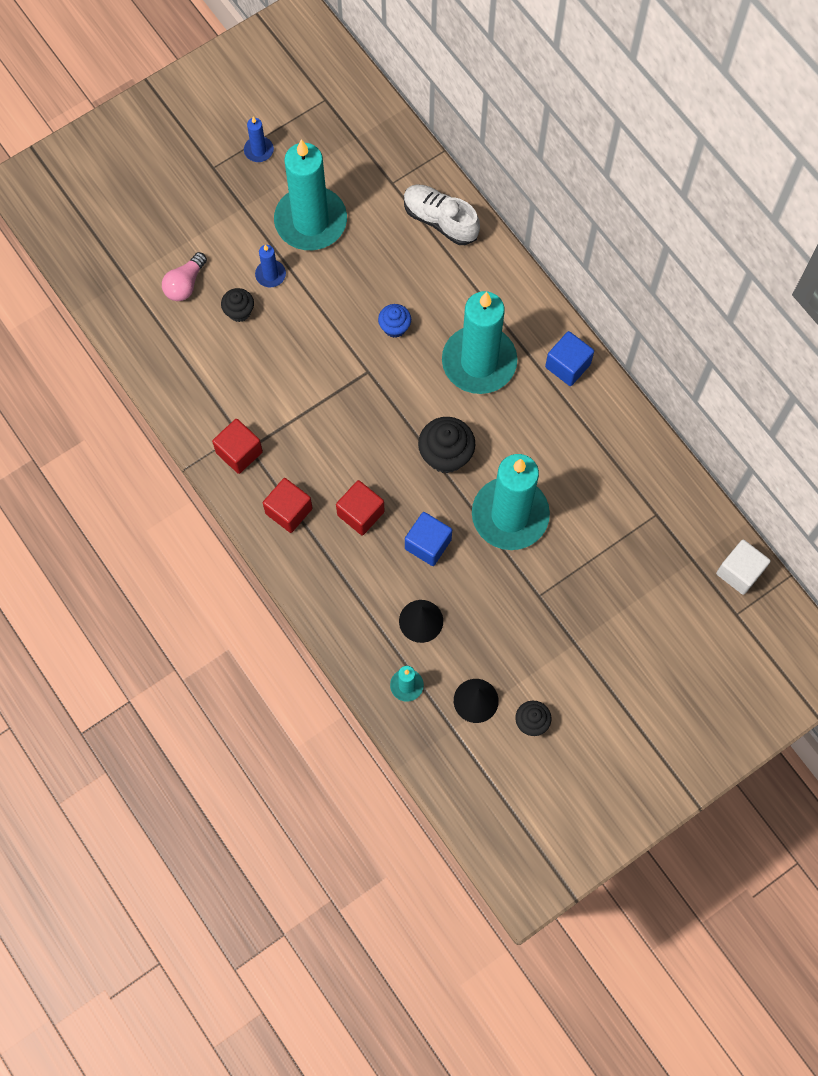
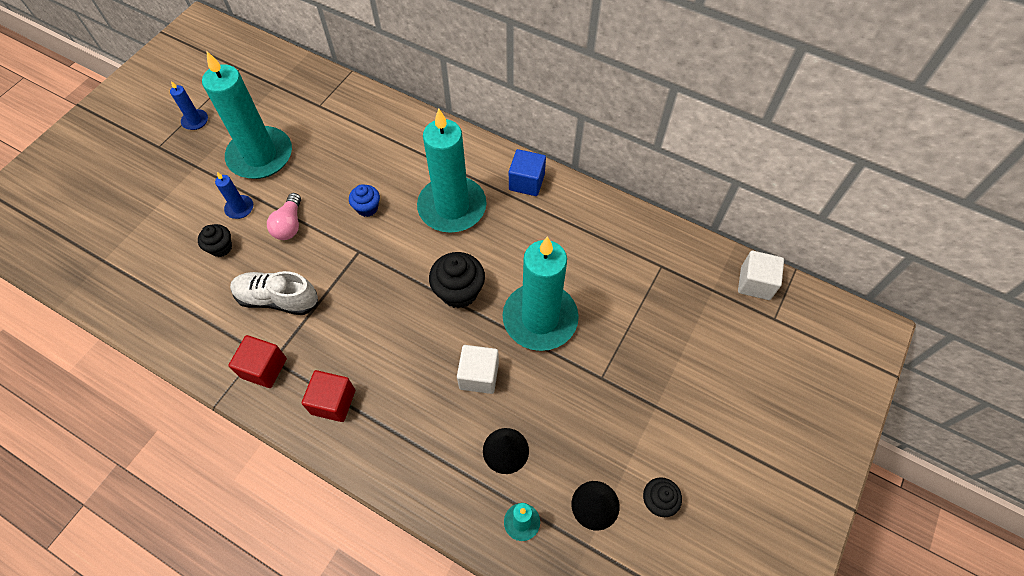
camera: 25 degrees left, 10 degrees down
(185, 284) = (162, 244): pink light bulb -> pink light bulb (289, 225)
(360, 513) = (403, 374): red cube -> none
(428, 544) = (479, 375): blue cube -> white cube
(440, 220) = (370, 117): white shoe -> white shoe (277, 299)

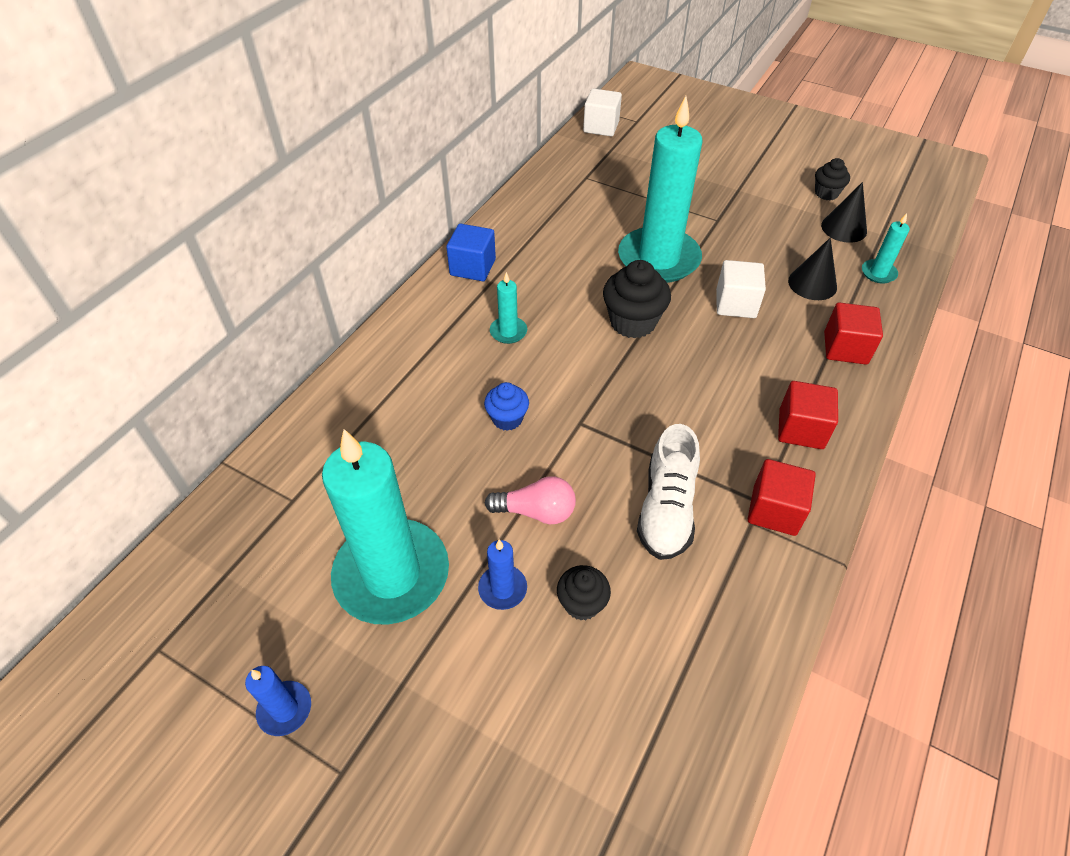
camera: 90 degrees left, 10 degrees down
(418, 460) = (845, 348): none -> red cube
(452, 207) = (508, 332): turquoise candle -> turquoise candle, size x0.42

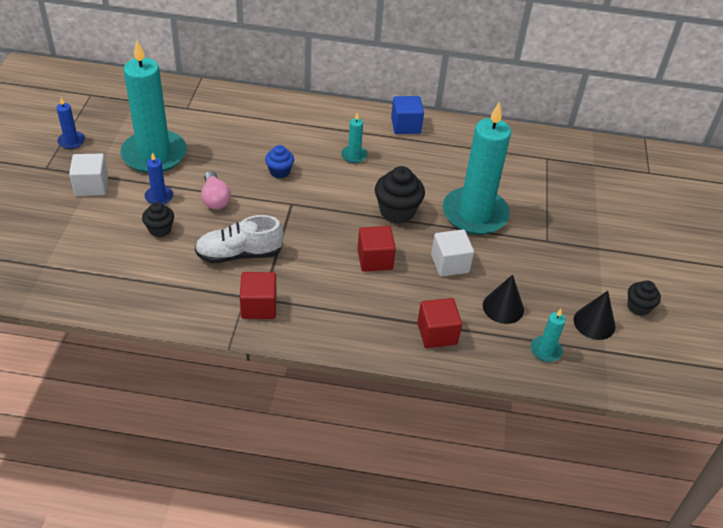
camera: 65 degrees right, 5 degrees down
(601, 127) = (622, 153): white cube -> white cube (91, 186)
(801, 429) = (337, 314): red cube -> red cube (375, 259)

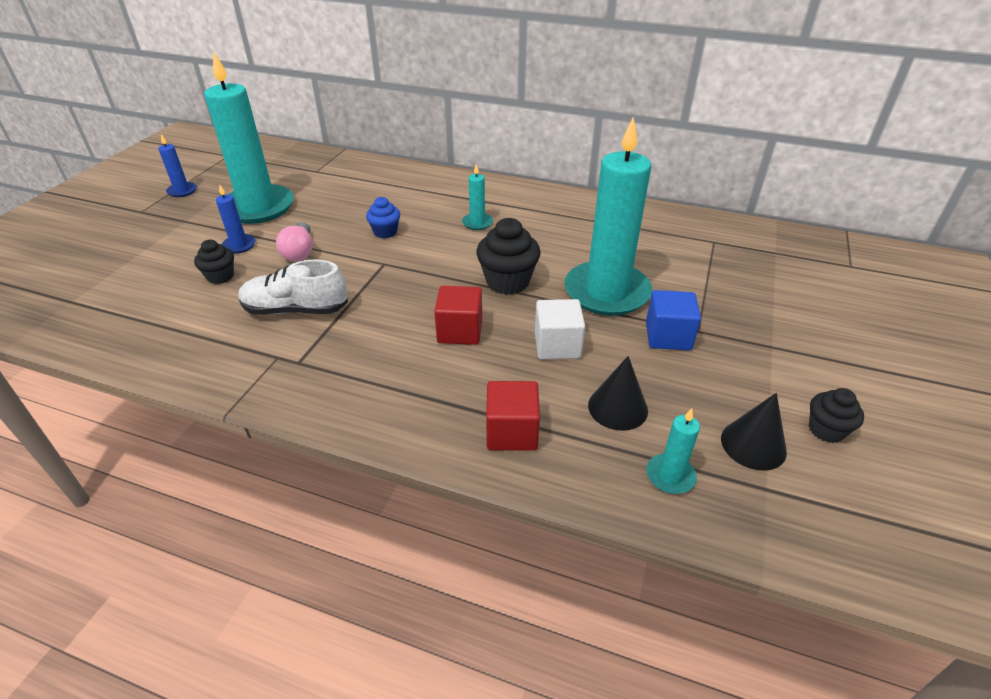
camera: 15 degrees right, 5 degrees down
(91, 186) = (175, 230): white cube -> none
(259, 306) = (288, 370): red cube -> none
(406, 126) = (548, 200): blue cube -> blue cube (668, 336)

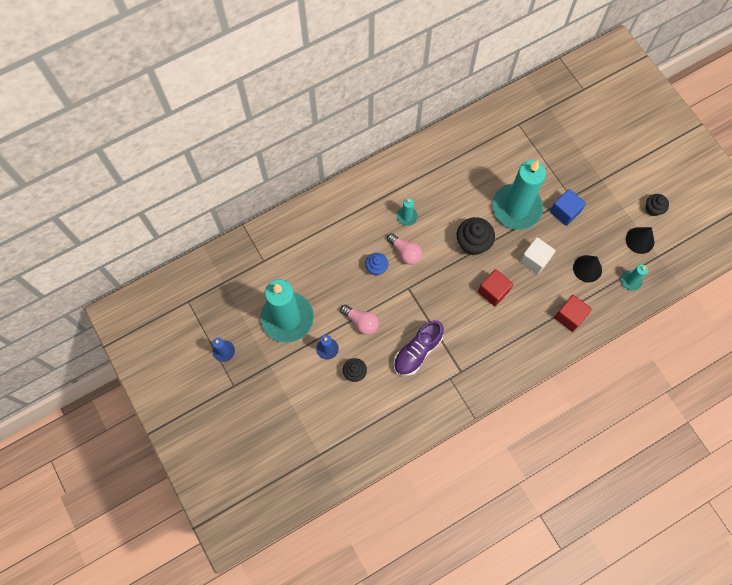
camera: 50 degrees left, 30 degrees up
(296, 310) = (417, 352): white shoe -> purple shoe
(429, 241) = (405, 252): none -> pink light bulb

